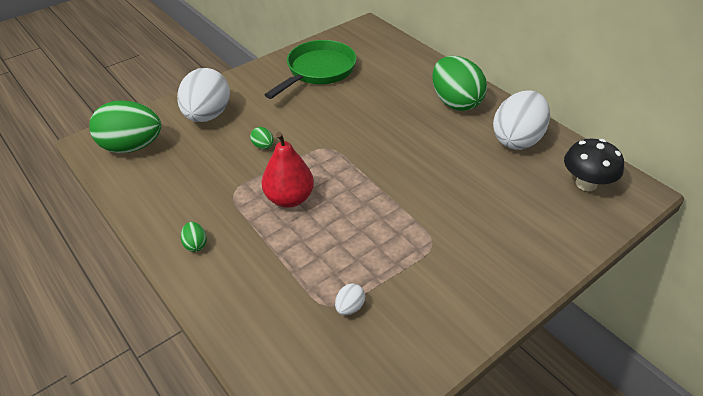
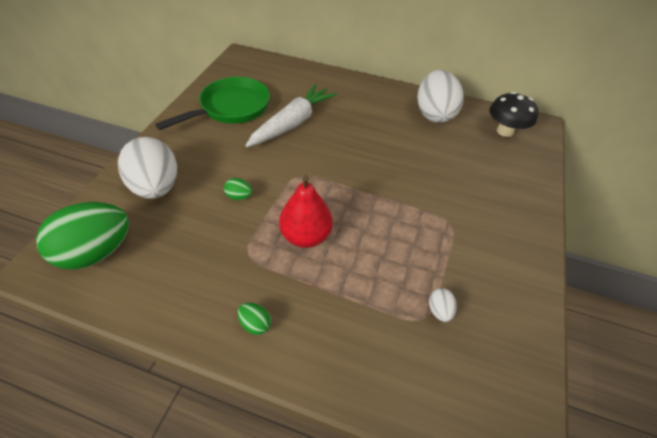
camera: 35 degrees left, 5 degrees up
(318, 71) = (231, 108): green pan -> green pan turned 45 degrees clockwise
(361, 101) = (292, 123): none -> white carrot
(455, 102) = (367, 99): green egg -> none

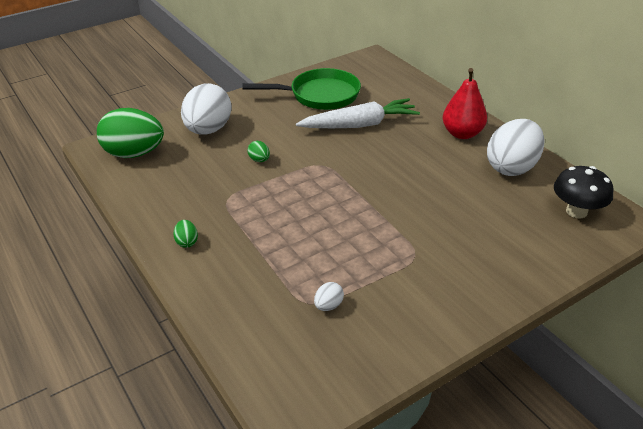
camera: 40 degrees right, 10 degrees down
(305, 236) = (280, 207): red pear -> red pear (462, 133)

